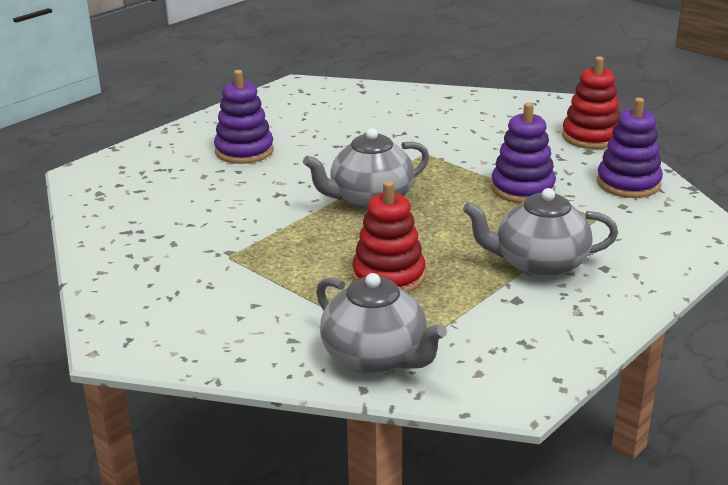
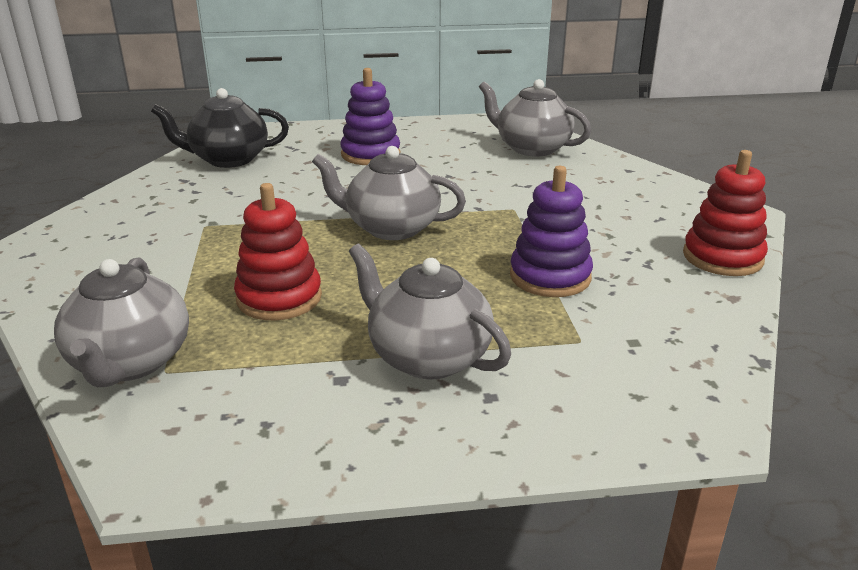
camera: 40 degrees right, 0 degrees up
(129, 200) = (228, 159): none -> black teapot
(356, 102) = (532, 148): none -> grey teapot
(628, 183) = (683, 321): purple stacking toy -> none

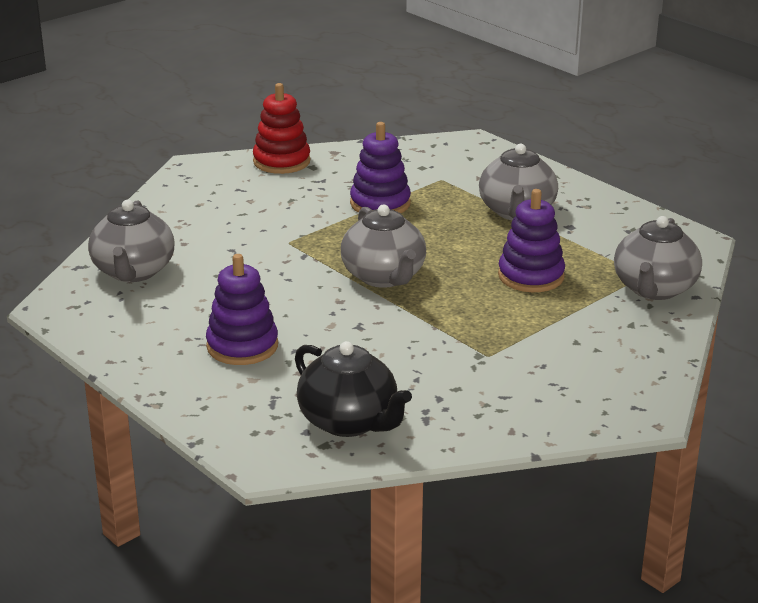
camera: 125 degrees left, 0 degrees up
(131, 362) = (654, 289): grey teapot -> grey teapot turned 150 degrees clockwise
(279, 298) = (531, 276): red stacking toy -> purple stacking toy

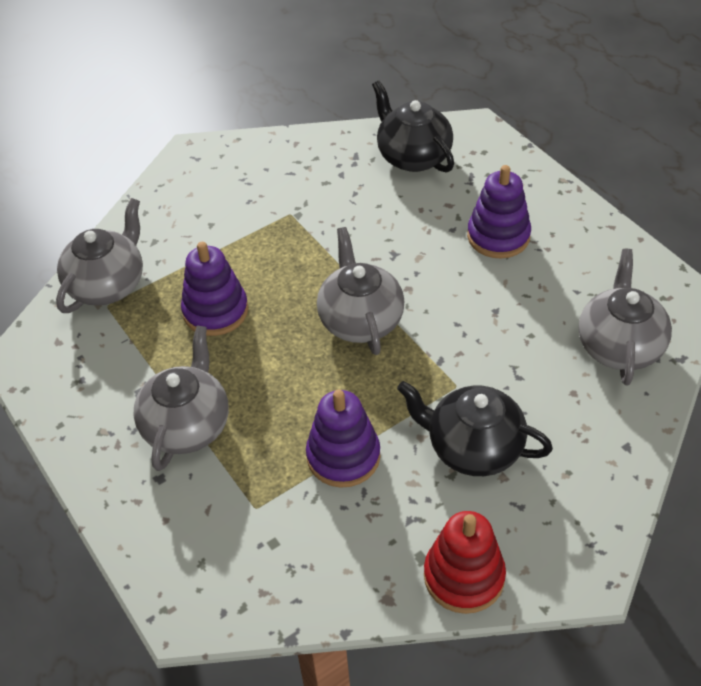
camera: 170 degrees left, 20 degrees up
(274, 212) = (473, 448): none -> black teapot

